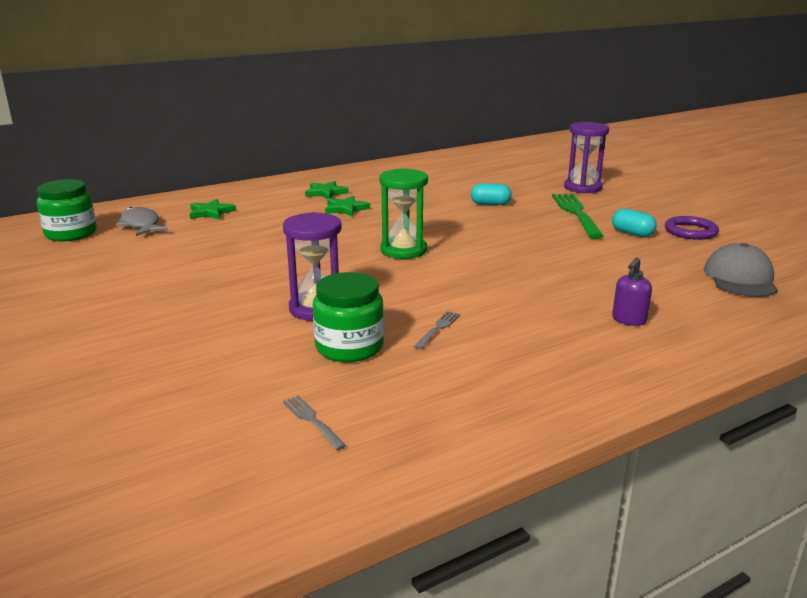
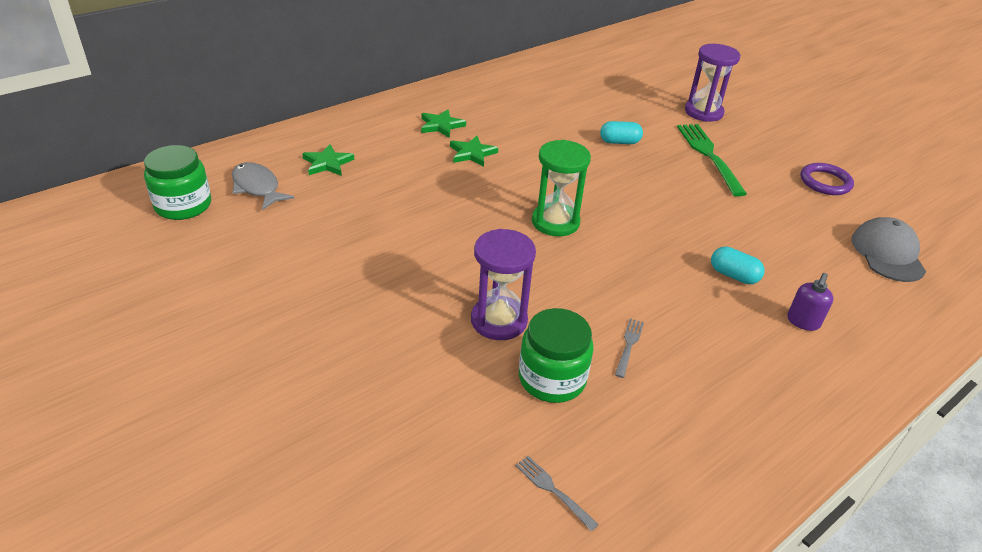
camera: 10 degrees left, 15 degrees up
(632, 233) = (771, 187): turquoise capsule -> turquoise capsule (733, 275)

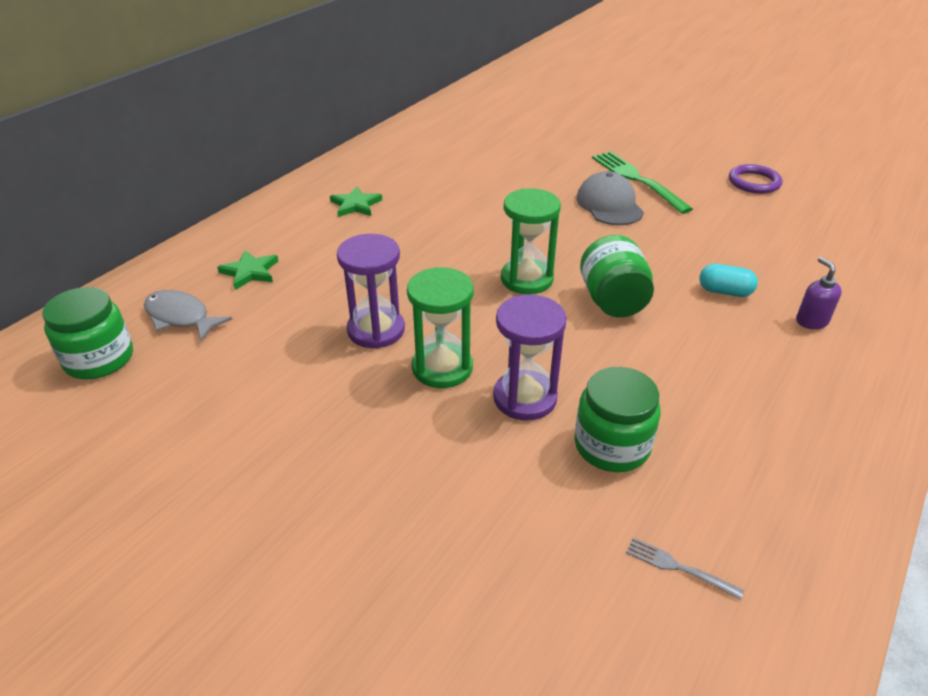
camera: 15 degrees left, 0 degrees up
(443, 278) = (442, 368): none -> green hourglass
(472, 153) = (404, 227): green star -> none
(619, 142) = (546, 184): turquoise capsule -> none
(622, 259) = (613, 301): none -> green jar
(629, 345) = (667, 388): grey fork -> none
(703, 112) = (609, 139): purple hourglass -> purple hourglass (376, 330)
(803, 322) = (811, 321): purple soap dispenser -> purple soap dispenser turned 150 degrees clockwise
(887, 253) = (845, 237): grey cap -> grey cap (609, 204)

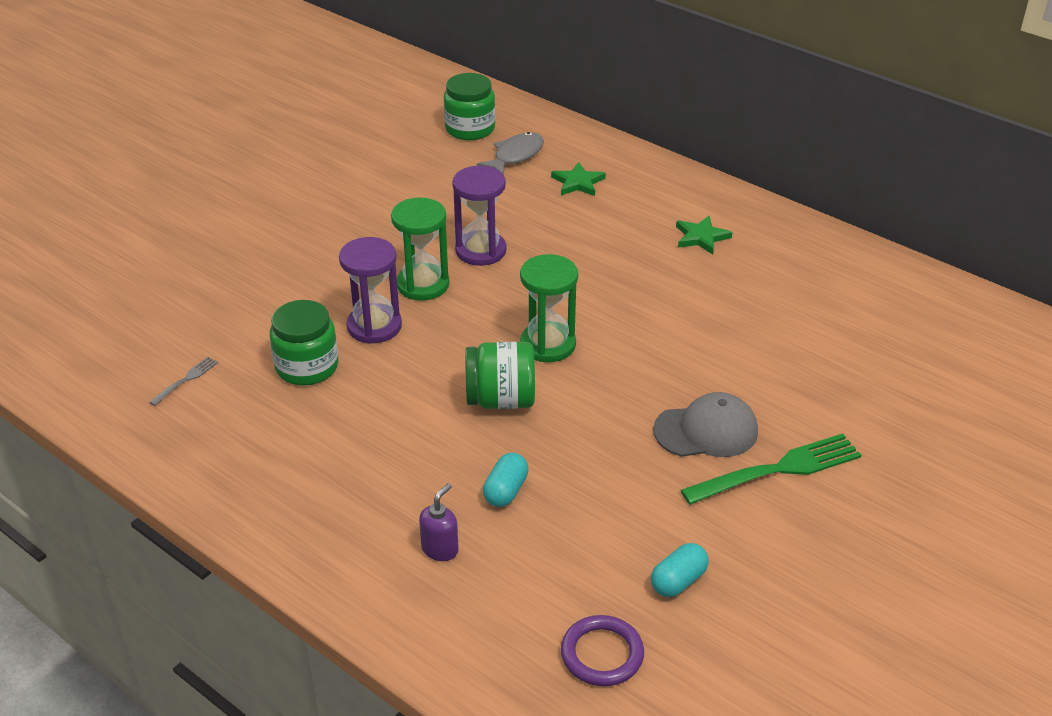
camera: 95 degrees right, 0 degrees up
(754, 182) = (779, 599): purple ring -> purple ring (602, 654)
(765, 215) = (678, 581): none -> turquoise capsule
(811, 321) = (440, 549): purple soap dispenser -> purple soap dispenser turned 45 degrees counterclockwise

